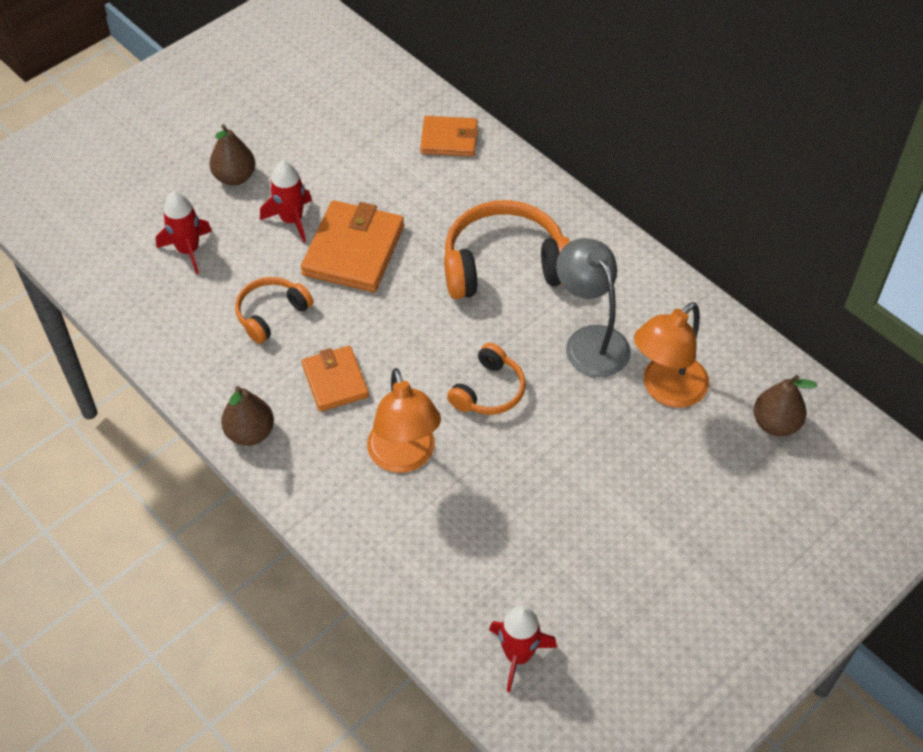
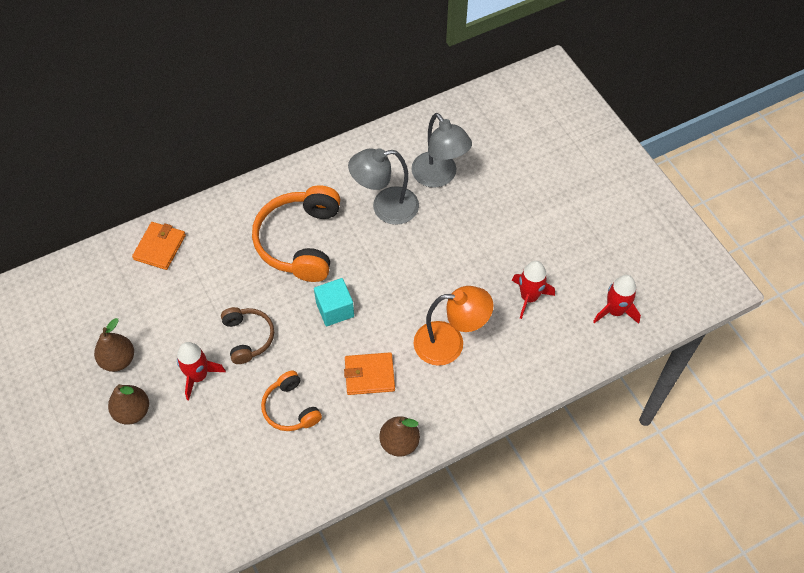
camera: 75 degrees left, 5 degrees up
(188, 250) = (200, 461): red rocket -> red rocket (529, 297)
(353, 250) = (248, 337): orange wallet -> brown headphones
(417, 324) = (335, 309): none -> turquoise cube
(488, 391) = (408, 278): orange headphones -> none
(666, 390) = (439, 177): orange lamp -> grey lamp
(775, 424) = (482, 128): brown pear -> brown pear (118, 360)

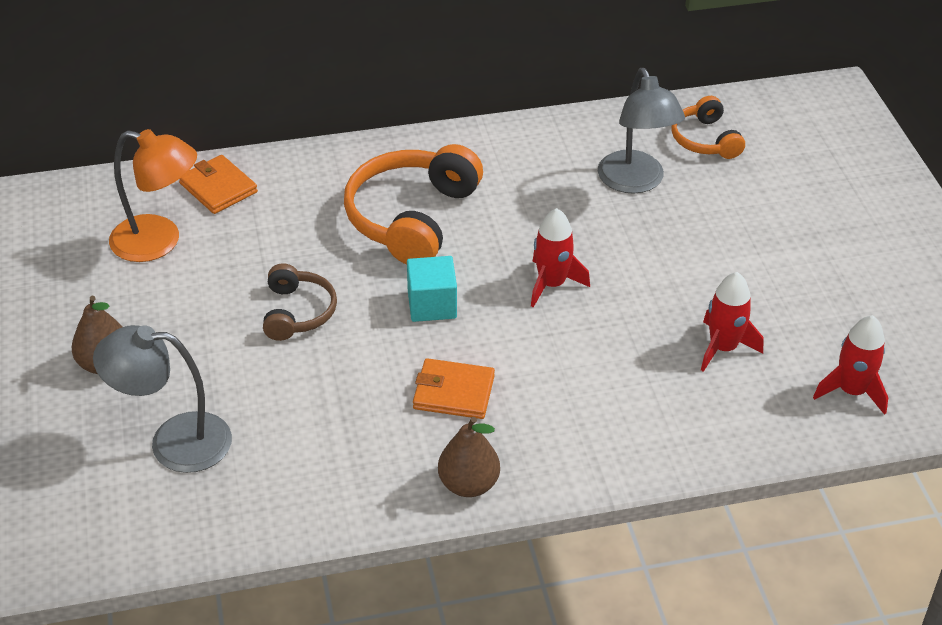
camera: 15 degrees right, 15 degrees down
(118, 360) = (111, 301): brown pear -> none
(160, 247) = (218, 188): orange wallet -> orange wallet turned 75 degrees counterclockwise
(198, 376) = (211, 342): red rocket -> red rocket (551, 284)
(290, 408) = (325, 407): orange headphones -> orange headphones (705, 140)
(385, 207) = (546, 202): grey lamp -> grey lamp (174, 441)
(449, 343) = (585, 379): orange lamp -> orange lamp (159, 242)

